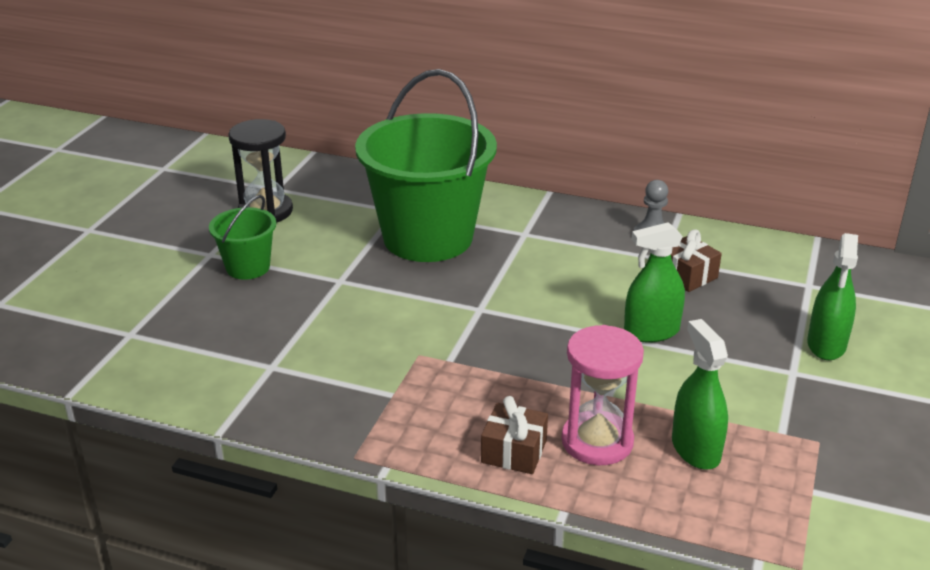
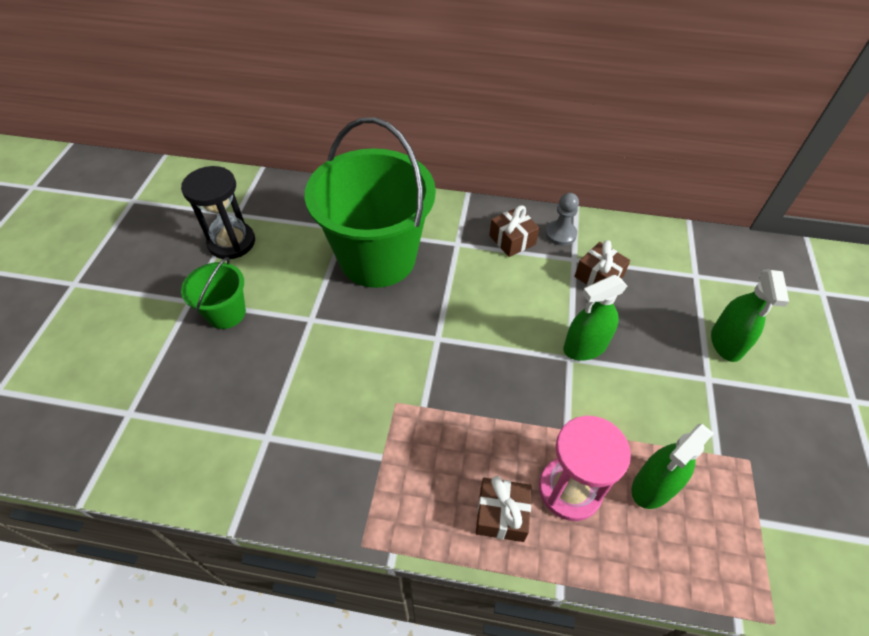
camera: 10 degrees left, 20 degrees up
(591, 236) = (512, 240): none -> brown gift
(695, 449) = (653, 486): green spray bottle -> green spray bottle turned 105 degrees counterclockwise

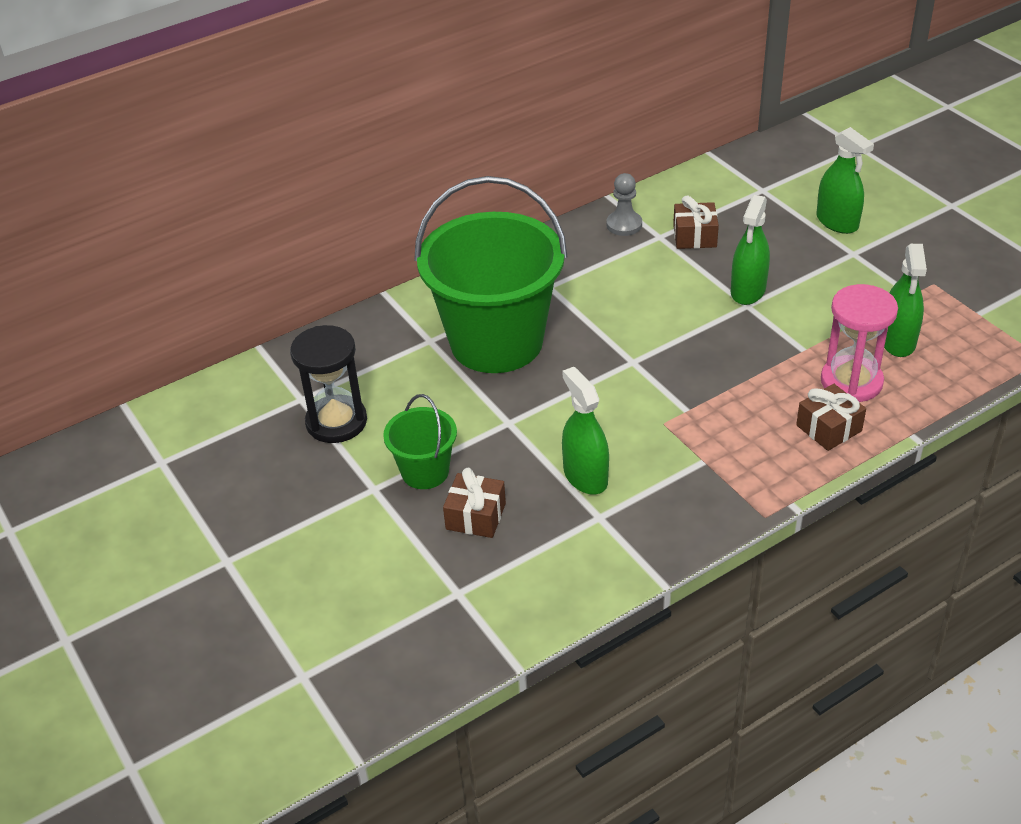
camera: 40 degrees left, 10 degrees down
(299, 398) = (585, 476): none -> green spray bottle
(512, 240) = (591, 254): brown gift -> brown gift (475, 516)

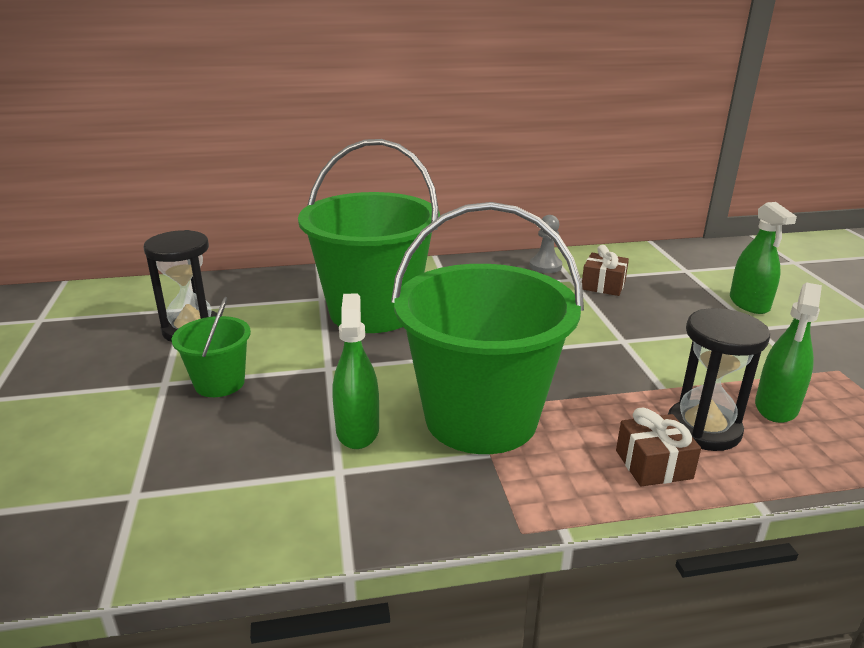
camera: 20 degrees right, 15 degrees down
(475, 516) = (223, 432): brown gift -> none
(676, 430) = (481, 418): none -> green bucket
(748, 290) = (630, 330): green spray bottle -> none
(851, 382) = (703, 429): pink hourglass -> black hourglass

